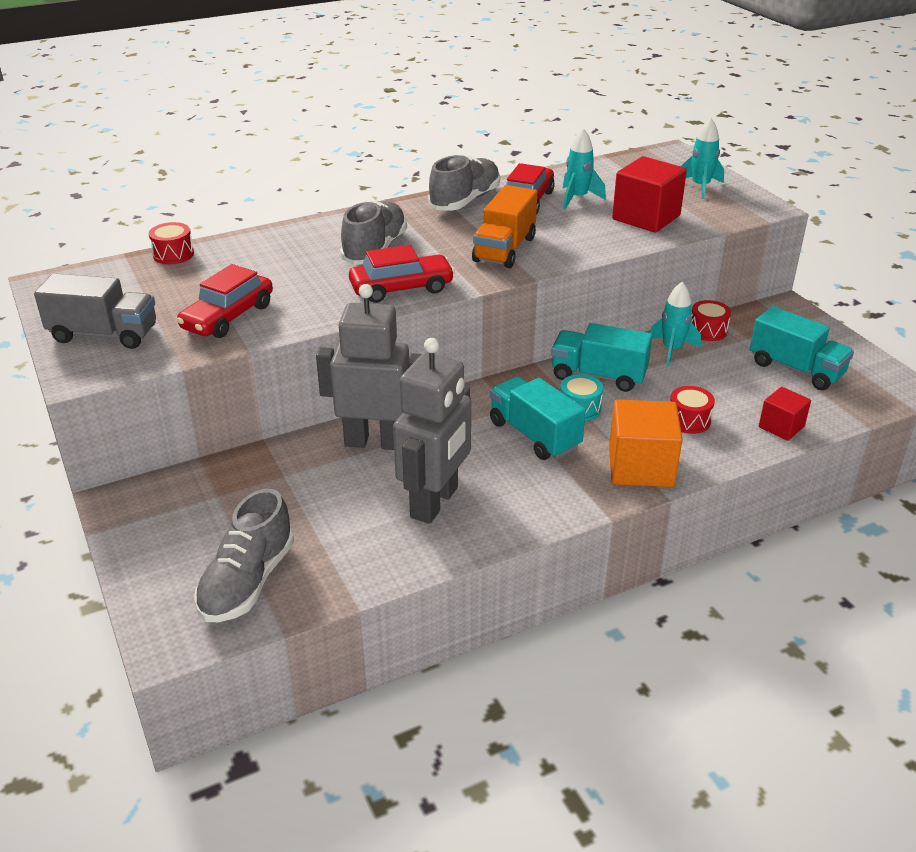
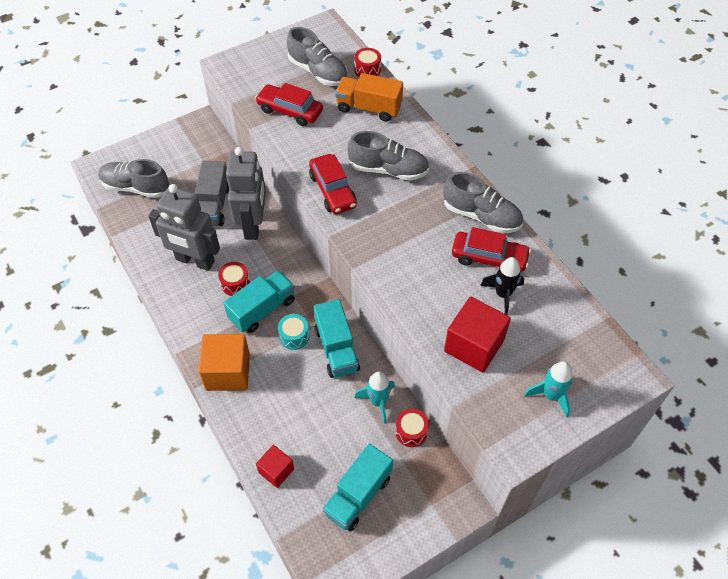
camera: 85 degrees right, 20 degrees up
(104, 334) = (268, 63): grey truck -> grey truck (213, 205)
(154, 292) = (318, 72): none -> grey shoe
(504, 249) = (399, 246): orange truck -> orange truck (369, 108)
(577, 198) = (503, 294): turquoise rocket -> black rocket
(598, 376) = (336, 349): turquoise truck -> turquoise truck turned 150 degrees clockwise
(688, 420) = (282, 406): red drum -> red drum (235, 284)

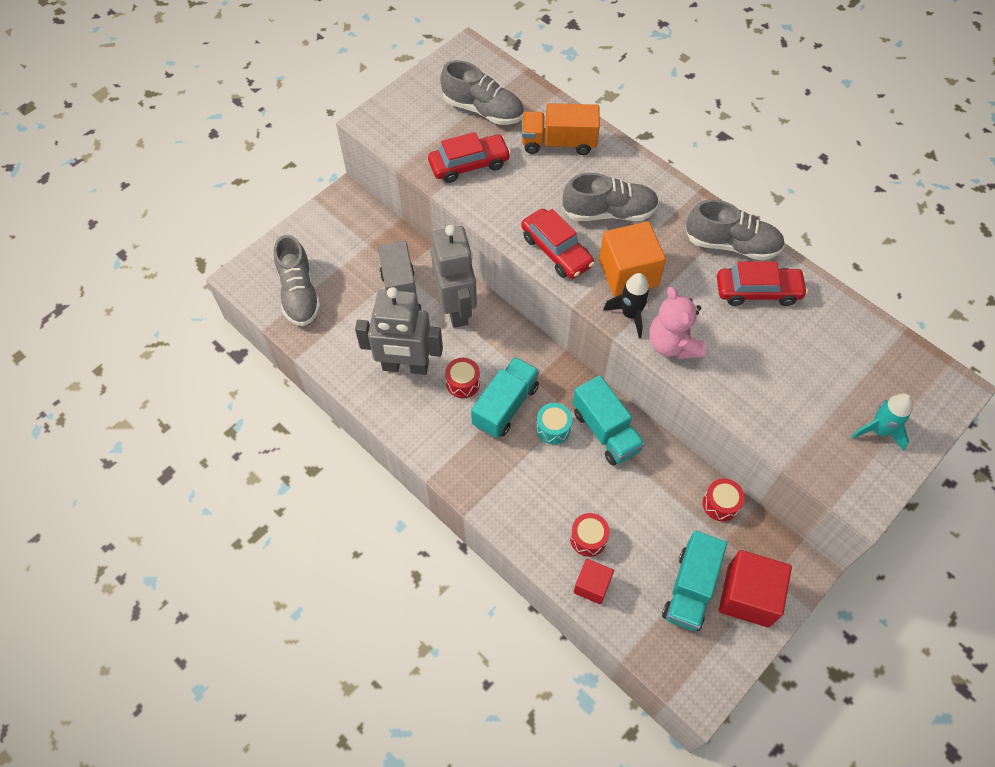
camera: 15 degrees left, 5 degrees up
(135, 187) = (299, 293): grey shoe -> grey shoe turned 105 degrees counterclockwise
(228, 372) = (495, 487): orange cube -> orange cube (628, 273)
(290, 111) = (469, 164): red car -> red car turned 150 degrees clockwise
(367, 70) = (539, 96): red drum -> red drum (588, 538)
(378, 402) = (673, 479): turquoise rocket -> none
(399, 284) = (672, 344): none -> pink teddy bear
(474, 345) = (779, 395): red cube -> red cube (748, 596)
(503, 294) = (788, 330): black rocket -> black rocket (630, 315)

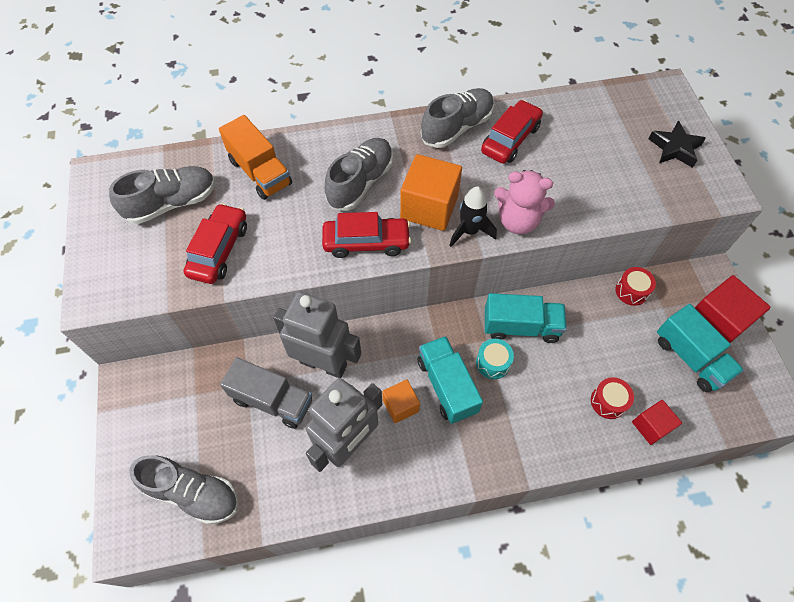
camera: 55 degrees left, 0 degrees up
(463, 383) = (400, 406): red drum -> orange cube
(558, 142) = (260, 172): orange truck -> orange truck turned 75 degrees counterclockwise
(878, 431) = (675, 148): turquoise rocket -> black star

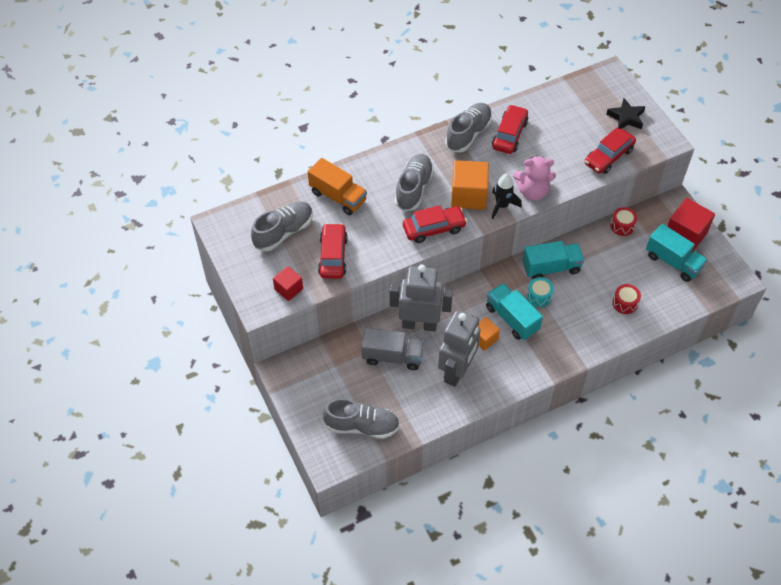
camera: 15 degrees left, 5 degrees down
(637, 195) = (608, 156): none -> red car
(651, 426) = (657, 312): red cube -> red cube (288, 289)

